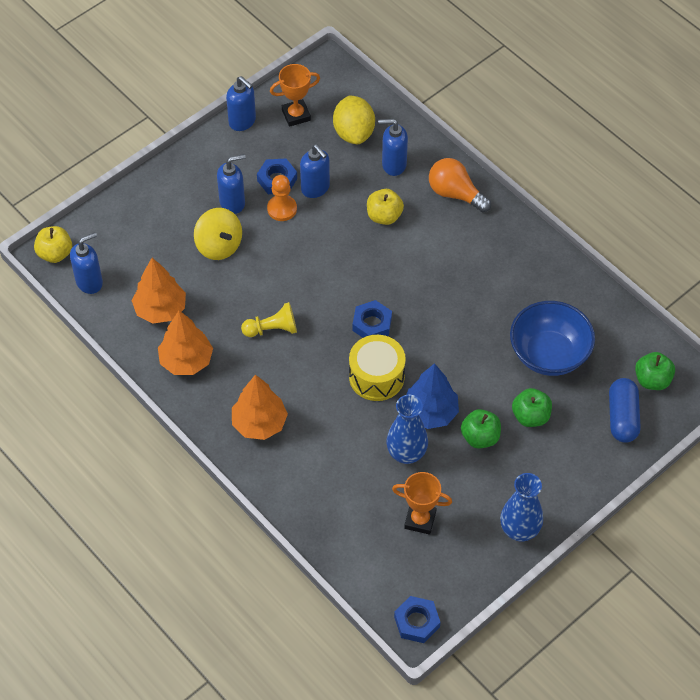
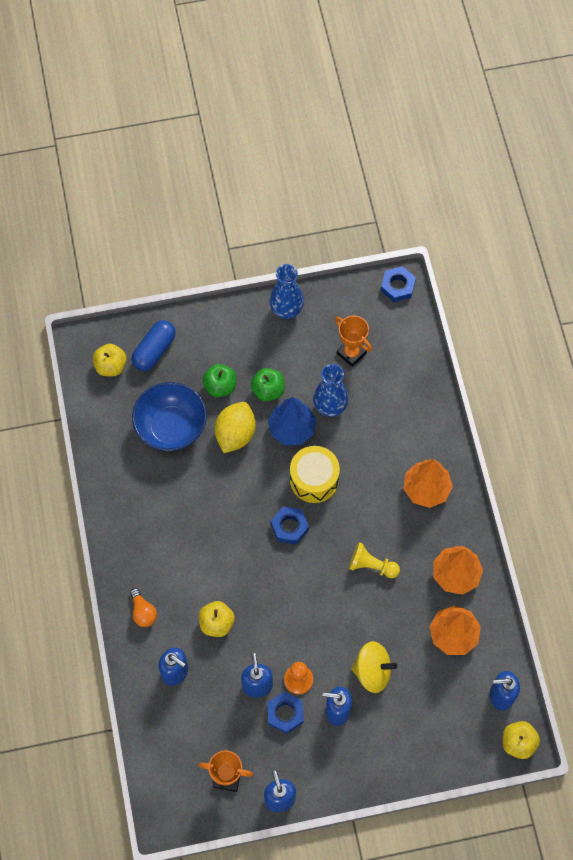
camera: 150 degrees left, 10 degrees up
(219, 246) = (372, 671): yellow spinning top -> yellow spinning top turned 105 degrees clockwise
(354, 133) = (188, 727): yellow lemon -> yellow lemon (235, 434)
(455, 194) = (143, 612): orange light bulb -> orange light bulb, size x0.64
(652, 380) = (111, 366): green apple -> yellow apple

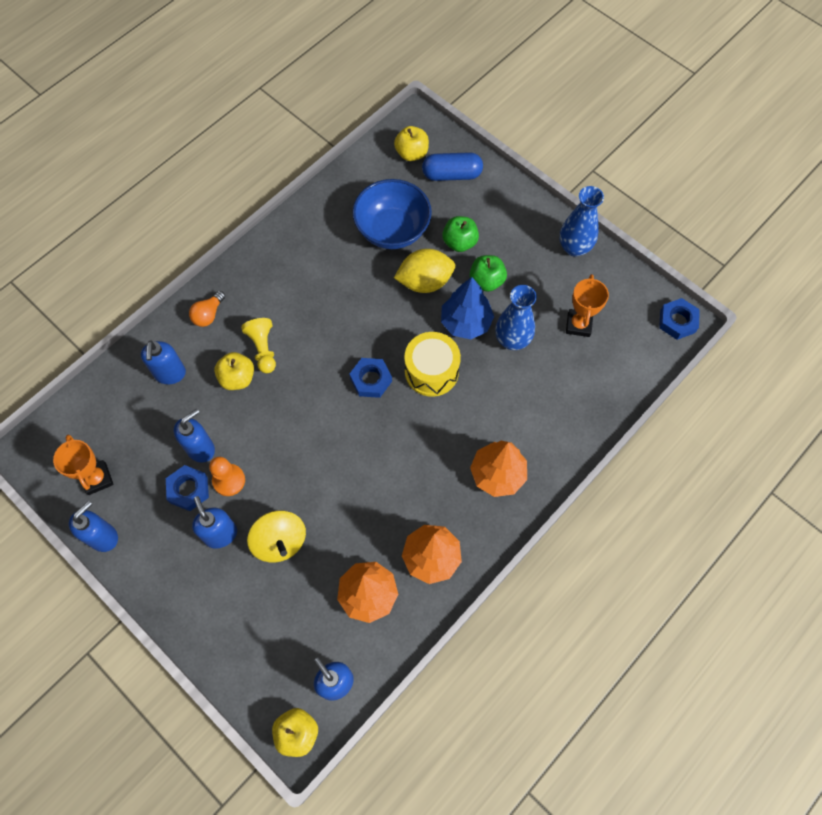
camera: 55 degrees right, 0 degrees up
(371, 566) = (384, 474): yellow pawn -> yellow pawn (263, 349)

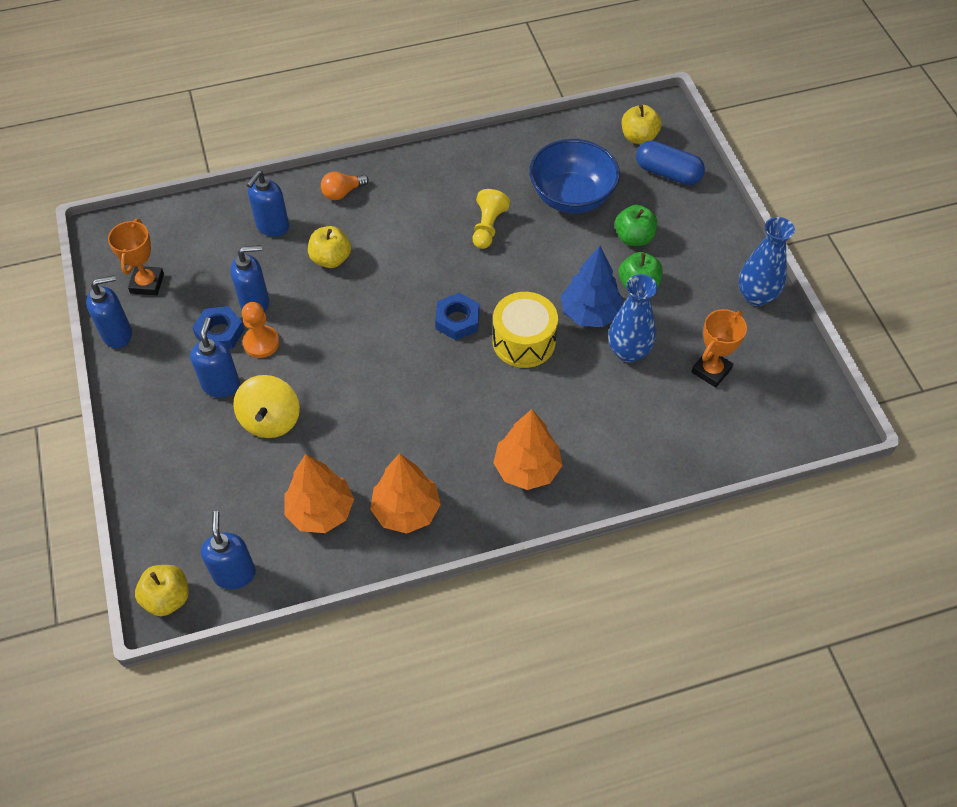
camera: 30 degrees right, 10 degrees down
(263, 349) = (372, 245): yellow pawn -> yellow pawn (488, 227)
(425, 282) = (573, 257): yellow lemon -> none
(677, 321) = (827, 419): blue nut -> none

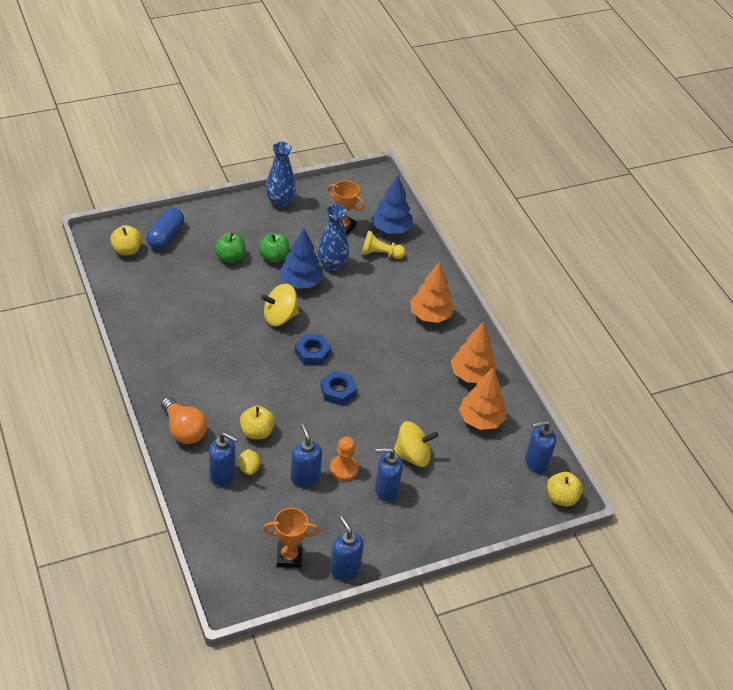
camera: 100 degrees left, 10 degrees down
(219, 332) = (336, 497): blue nut -> blue nut (338, 391)
(278, 250) = (249, 468): none -> yellow lemon
(342, 193) = (184, 430): orange light bulb -> orange light bulb, size x1.55
(488, 227) = (221, 337): yellow pawn -> yellow pawn (380, 254)
(523, 287) = (279, 317): none -> yellow spinning top
(524, 341) = (328, 316): yellow drum -> none
(571, 197) = (189, 289): blue bowl -> none
(714, 434) = (391, 229): none -> blue tree

